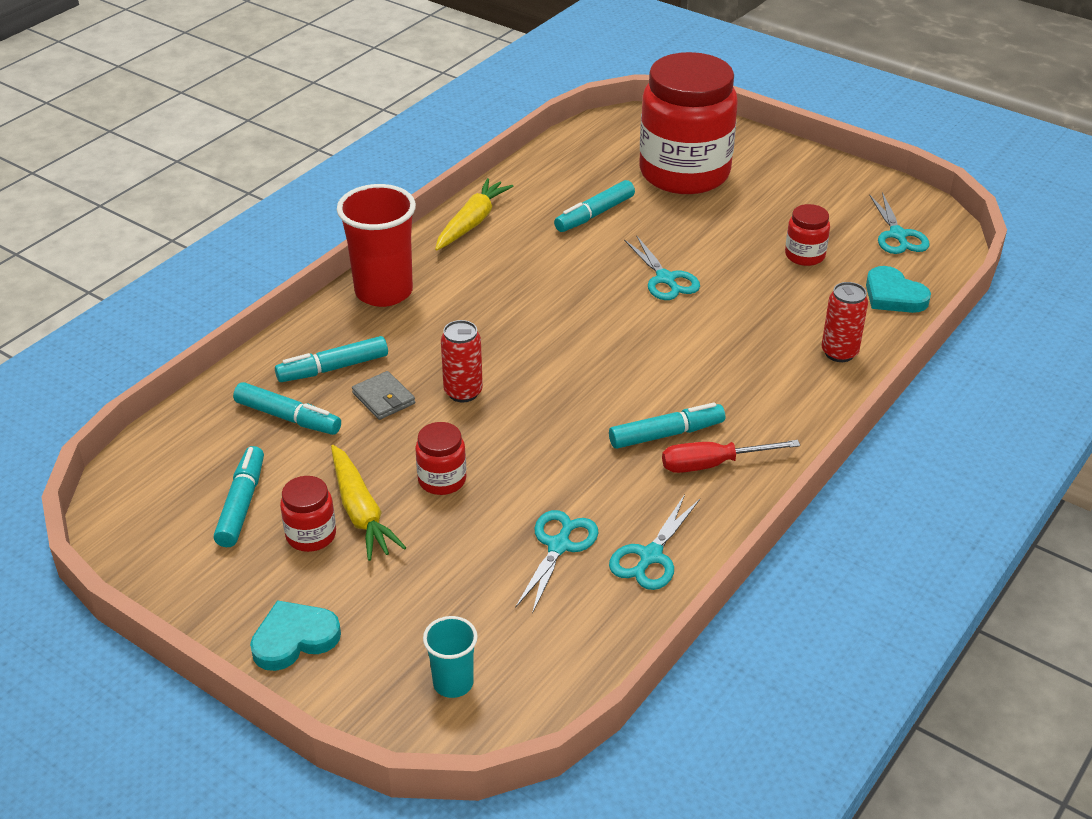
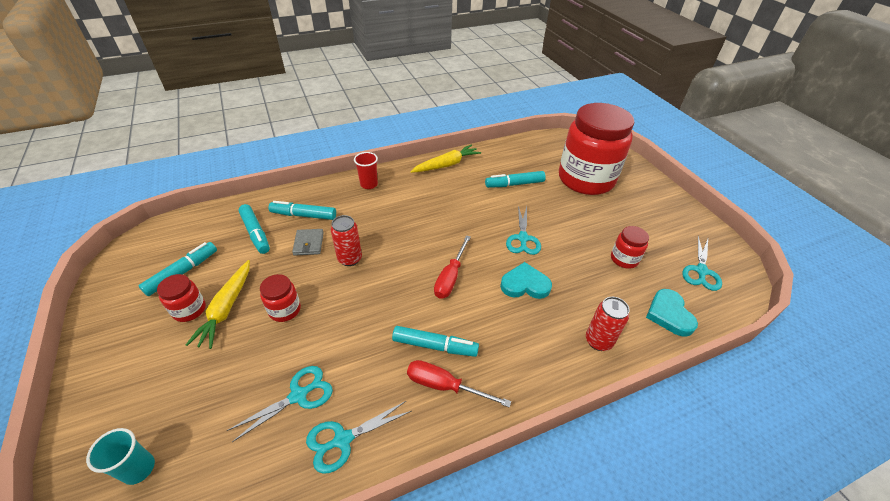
camera: 30 degrees right, 5 degrees up
(294, 639) = (107, 375): turquoise heart -> turquoise heart (525, 284)
(384, 292) = (369, 184): red cup -> red cup, size x0.52
(616, 359) = (450, 277): none -> red screwdriver

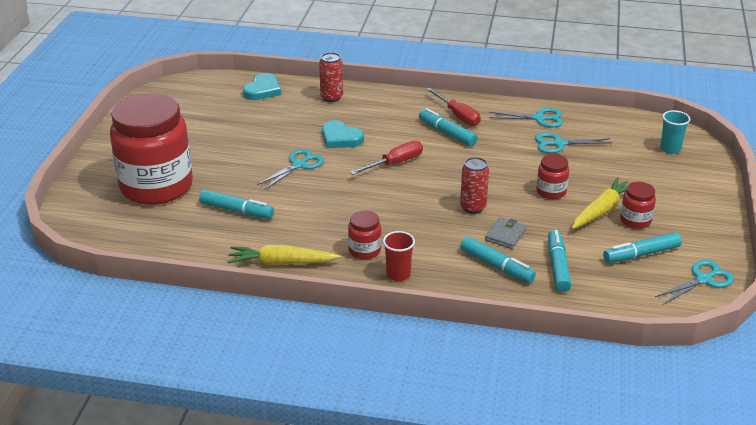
camera: 145 degrees left, 10 degrees down
(624, 259) = (238, 123): red jar -> red jar (364, 250)
(701, 271) = (195, 97): turquoise scissors -> turquoise scissors (703, 280)

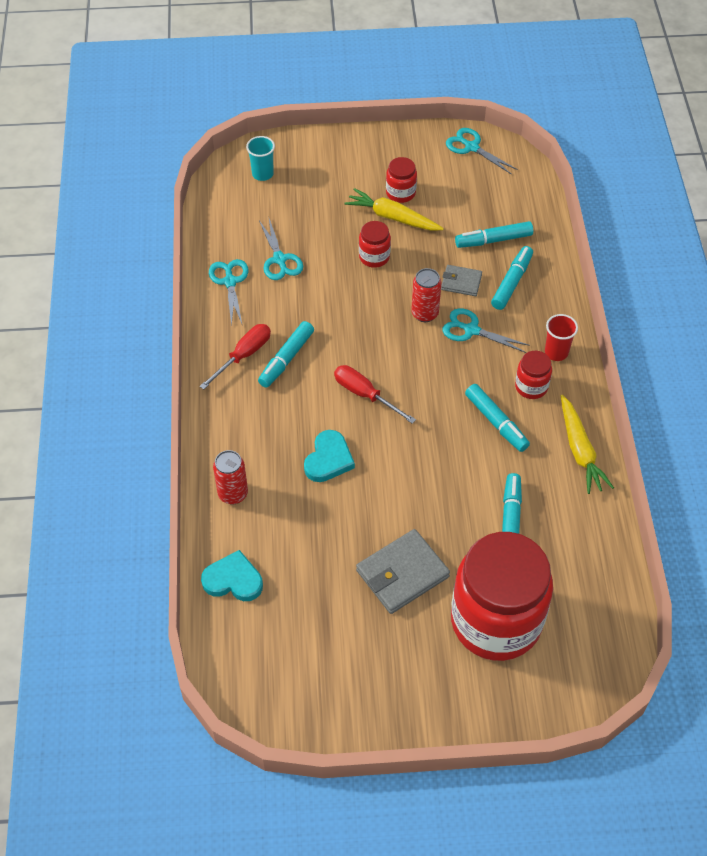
camera: 105 degrees left, 20 degrees up
(223, 154) = (402, 573): none -> grey wallet
(298, 165) = (400, 486): turquoise scissors -> turquoise scissors (471, 330)
(641, 254) = (451, 186): turquoise marker -> turquoise marker (496, 422)

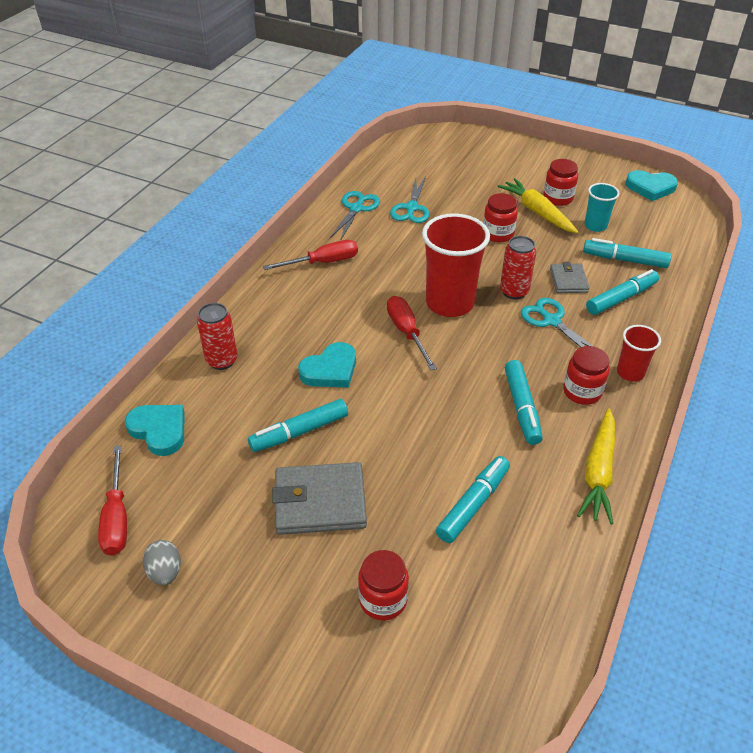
camera: 30 degrees right, 10 degrees down
(261, 664) = (117, 517): none -> red screwdriver
(262, 174) = (445, 149): turquoise cup -> turquoise cup (595, 226)
(286, 359) = (358, 278): turquoise marker -> turquoise marker (299, 432)
(332, 683) = (165, 572): none -> grey egg
(380, 349) = (449, 303): none -> red cup
(461, 282) = (568, 280): grey wallet -> grey wallet turned 45 degrees clockwise
(471, 147) = (650, 187): turquoise scissors -> turquoise heart
(496, 621) = (383, 600): red jar -> red jar, size x0.41

